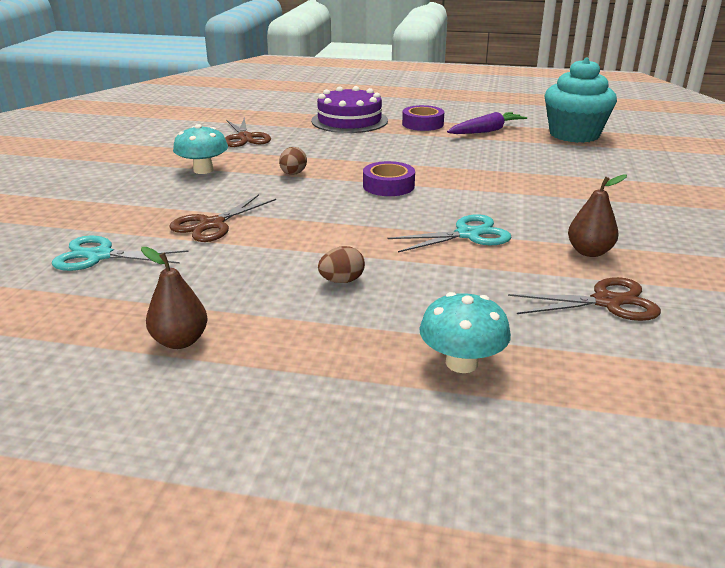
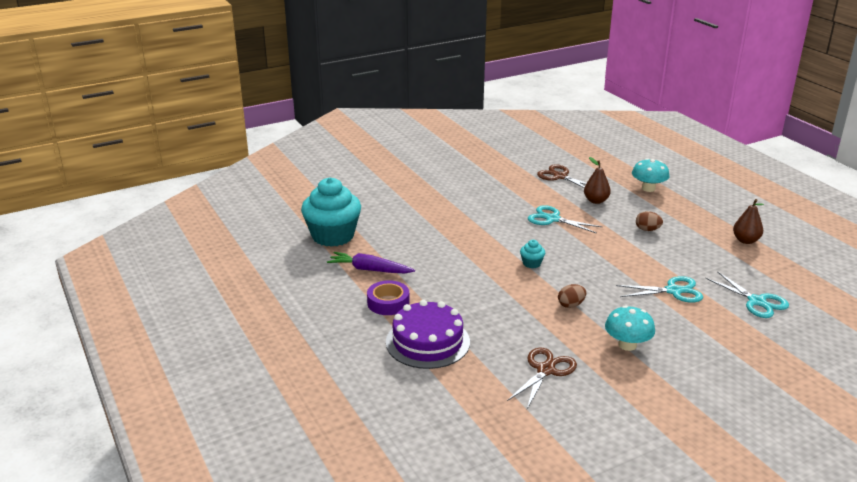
camera: 130 degrees left, 0 degrees up
(212, 224) = (673, 291): brown scissors -> turquoise scissors
(388, 186) = (531, 263): purple tape -> turquoise cupcake
(589, 252) = (521, 189): brown pear -> brown pear (596, 201)

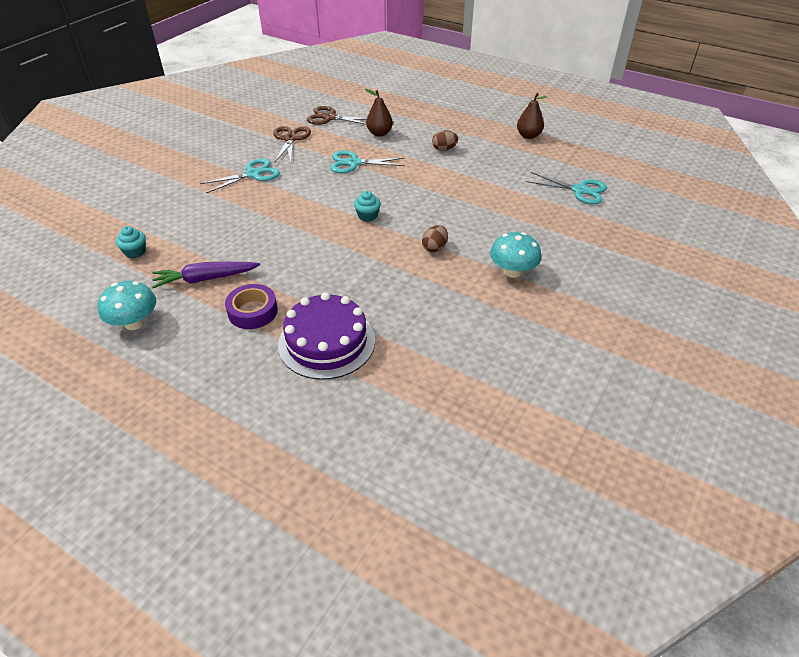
camera: 30 degrees left, 15 degrees up
(333, 236) = (135, 252): turquoise cupcake -> turquoise cupcake, size x0.40
(545, 370) = (462, 327): brown scissors -> brown scissors (290, 139)
(648, 188) = (415, 109): turquoise mushroom -> turquoise mushroom (134, 322)
(673, 291) = (509, 202): turquoise scissors -> turquoise scissors (253, 174)

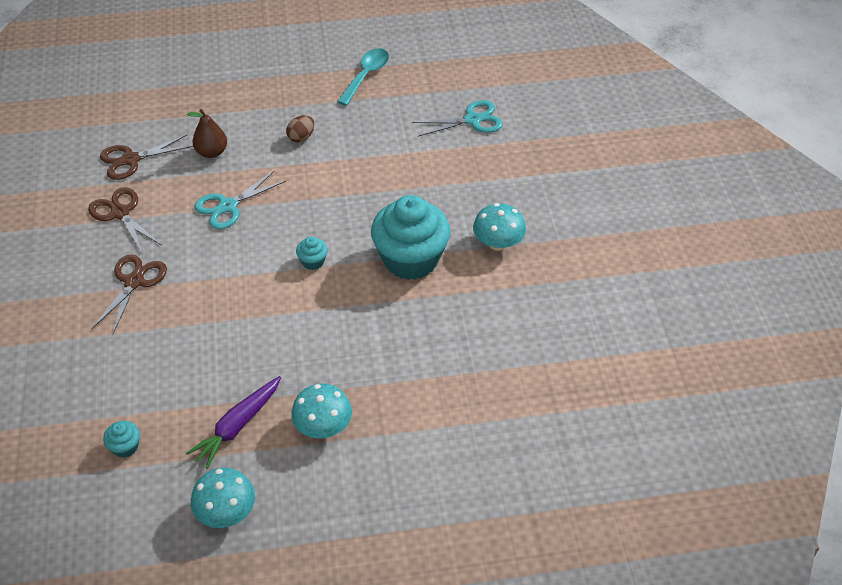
camera: 40 degrees left, 5 degrees up
(253, 174) = (134, 282): turquoise scissors -> brown scissors
(253, 311) = (323, 426): purple tape -> turquoise mushroom
(326, 342) = (420, 410): purple cake -> none
(434, 248) = (410, 259): brown egg -> turquoise cupcake
(528, 136) = (366, 75): brown pear -> turquoise spoon

